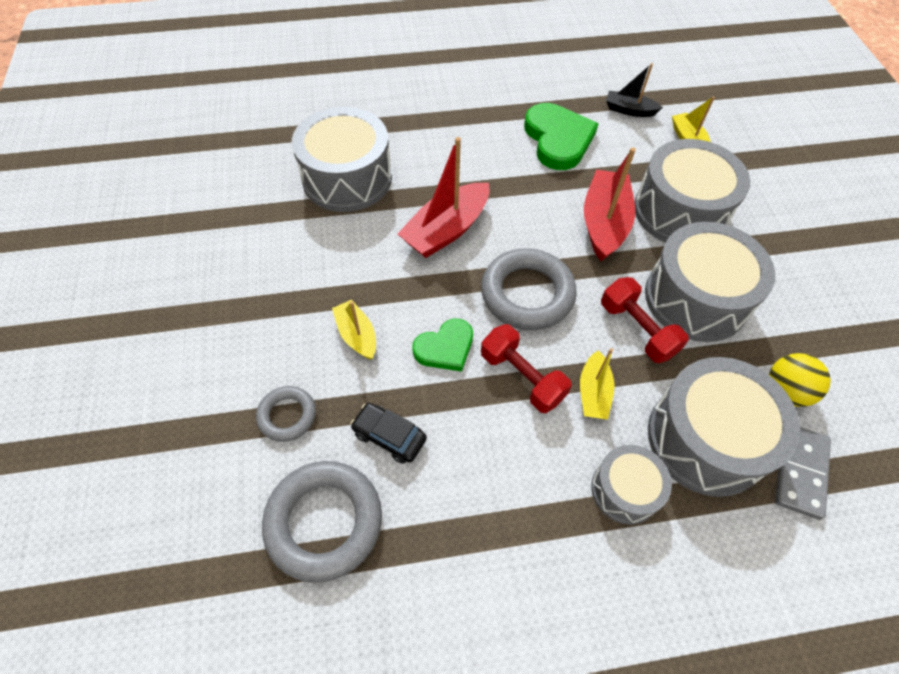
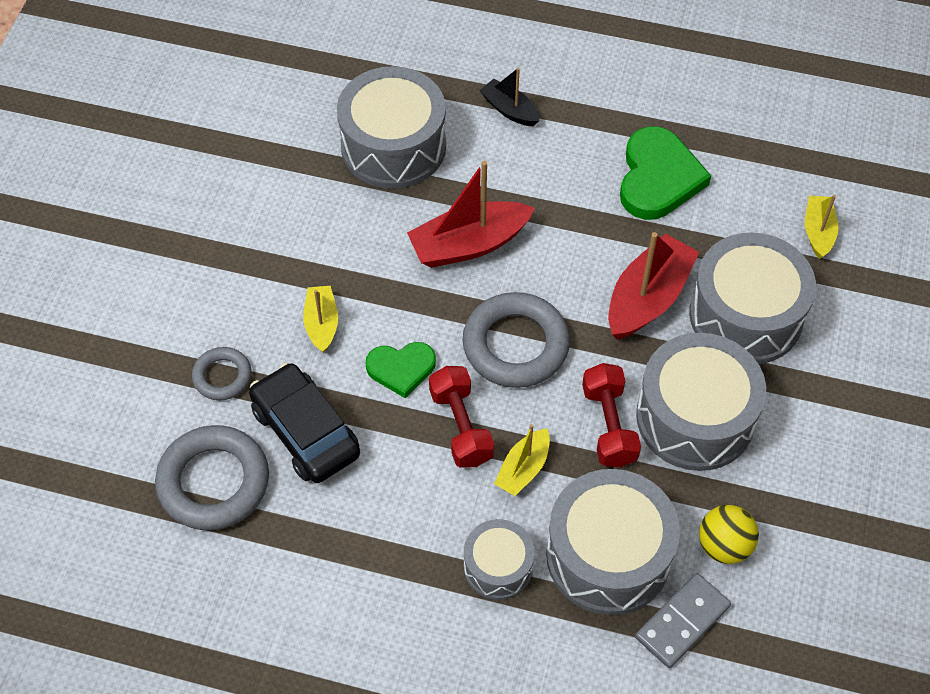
camera: 25 degrees right, 0 degrees up
(389, 436) = (305, 432): black car -> black car, size x1.72
(629, 110) = (770, 168): black boat -> black boat (509, 110)

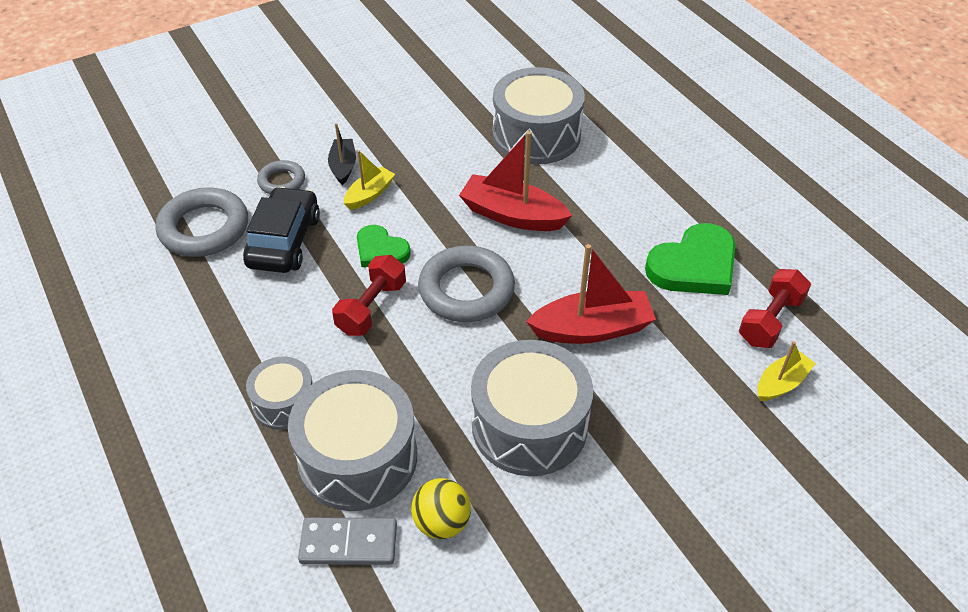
camera: 45 degrees right, 10 degrees down
(509, 110) = (638, 162): black boat -> black boat (343, 166)
(523, 469) = (376, 361): yellow boat -> none
(609, 425) = (463, 382): red dumbbell -> red dumbbell (770, 320)
(745, 315) = (651, 393): grey drum -> none

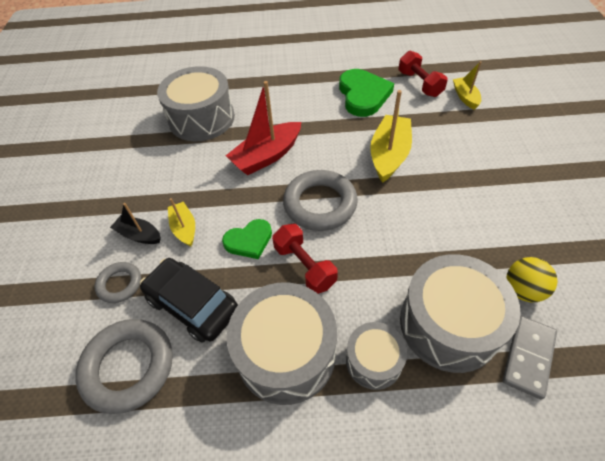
camera: 60 degrees left, 5 degrees up
(529, 425) = (455, 213): grey drum -> grey drum (286, 353)
(592, 329) = (389, 155): red boat -> yellow boat

